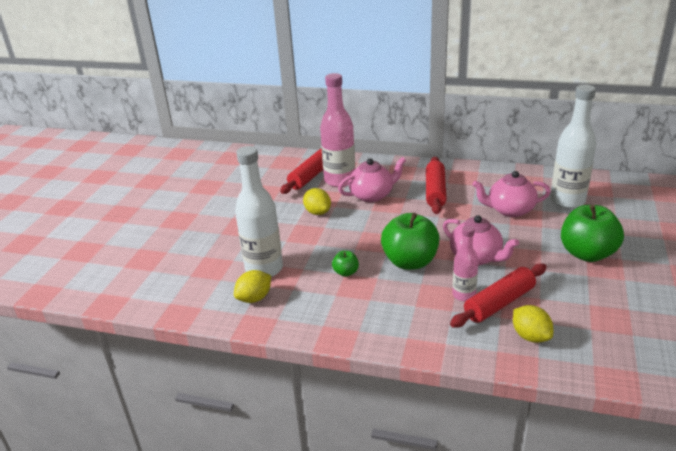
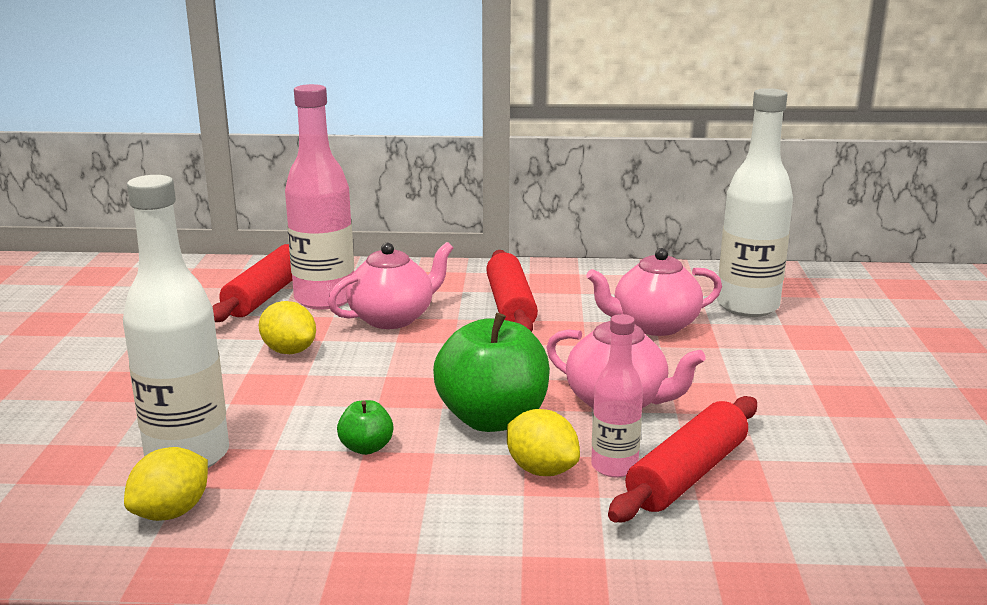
camera: 15 degrees left, 10 degrees down
(530, 336) = (767, 526): yellow lemon -> yellow lemon (541, 470)
(587, 254) = (814, 382): green apple -> none

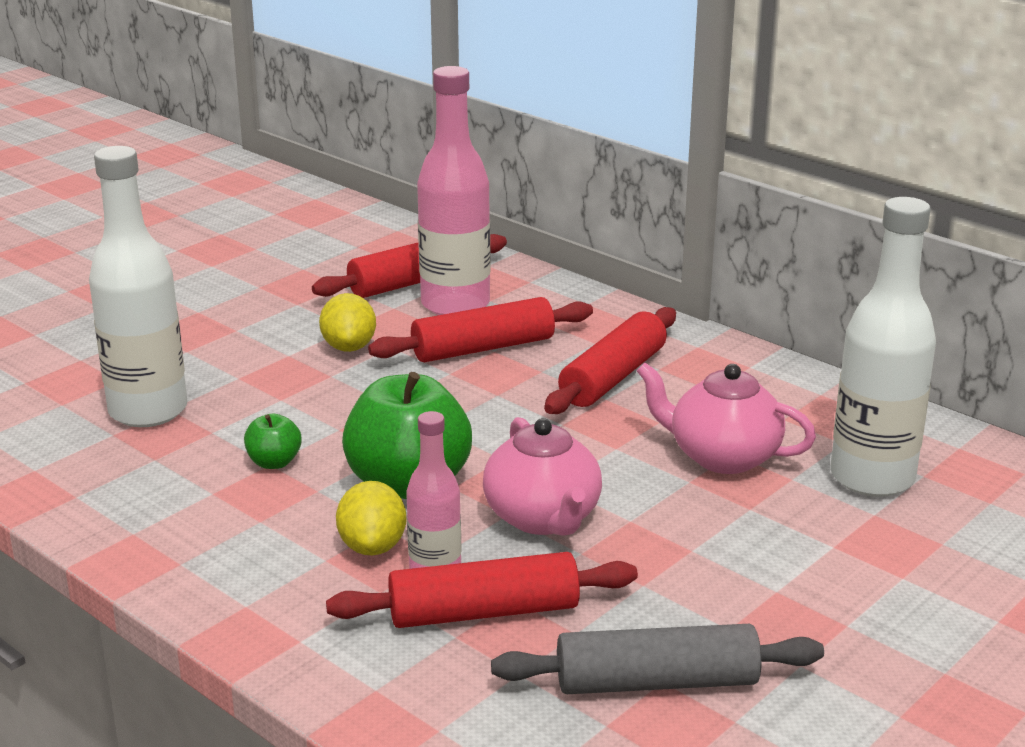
camera: 40 degrees right, 5 degrees up
(171, 512) = (78, 451): yellow lemon -> none
(393, 318) = (483, 348): pink teapot -> red rolling pin
(851, 463) = (656, 682): none -> grey rolling pin

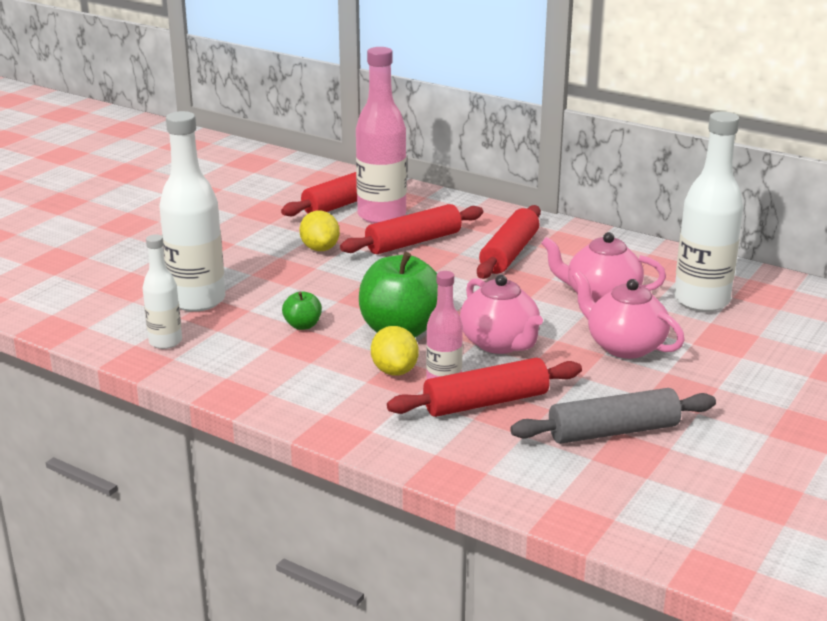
camera: 10 degrees left, 0 degrees up
(76, 469) = (165, 342): none -> white bottle
(727, 541) = (624, 346): none -> pink teapot

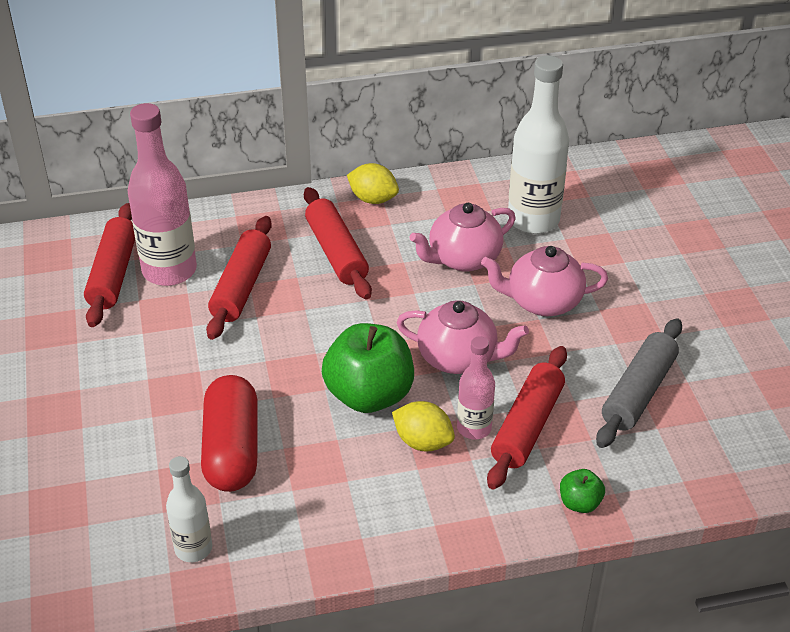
camera: 45 degrees left, 15 degrees up
(197, 300) = (149, 481): white bottle -> none
(268, 311) = (232, 449): none -> red capsule
(303, 325) = (284, 445): green apple -> green apple (579, 503)
(320, 248) = (170, 345): yellow lemon -> yellow lemon (373, 199)

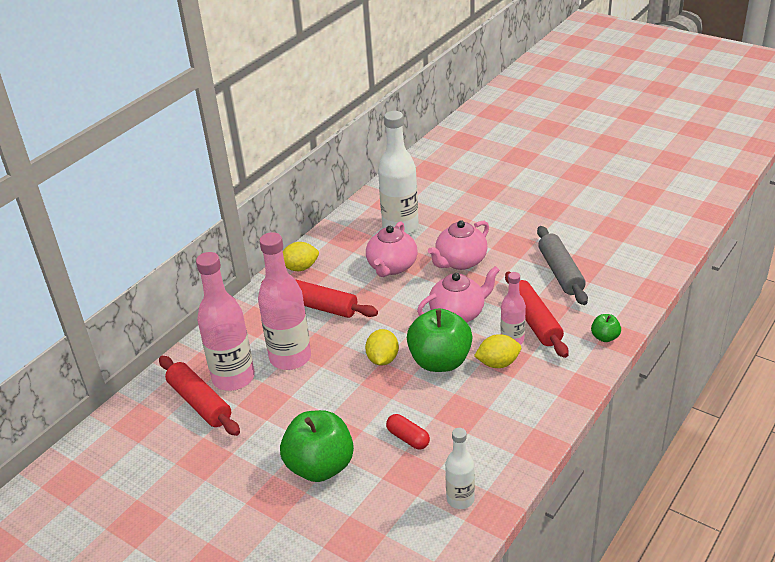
camera: 40 degrees left, 5 degrees down
(124, 413) = (320, 466): none -> green apple
(232, 449) = (408, 438): red capsule -> red capsule, size x0.51
(241, 286) = (290, 357): red rolling pin -> pink bottle
(319, 351) = (382, 359): none -> yellow lemon

